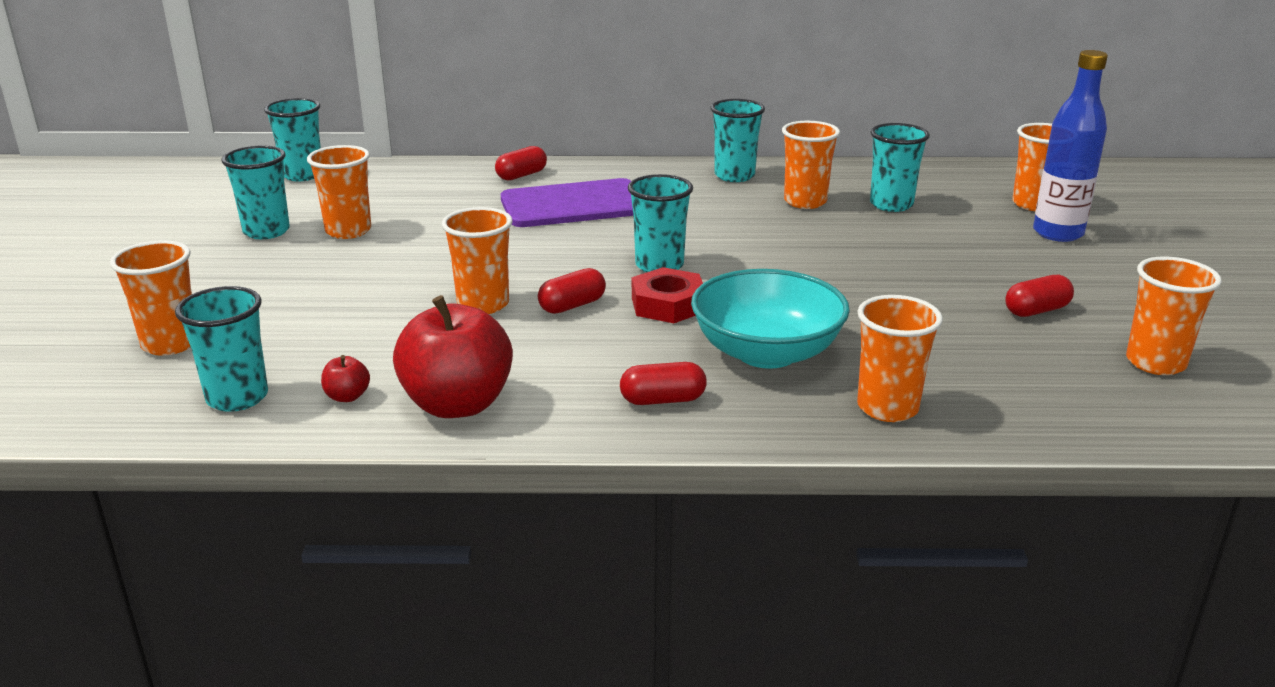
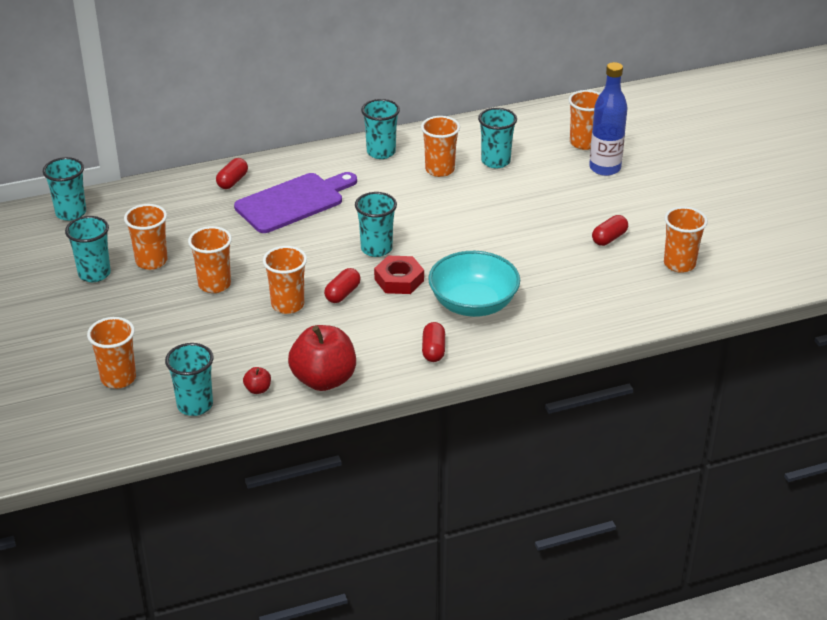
camera: 20 degrees left, 10 degrees up
(663, 400) = (433, 350): red capsule -> red capsule turned 60 degrees counterclockwise
(887, 408) = (552, 327): orange cup -> orange cup (214, 284)

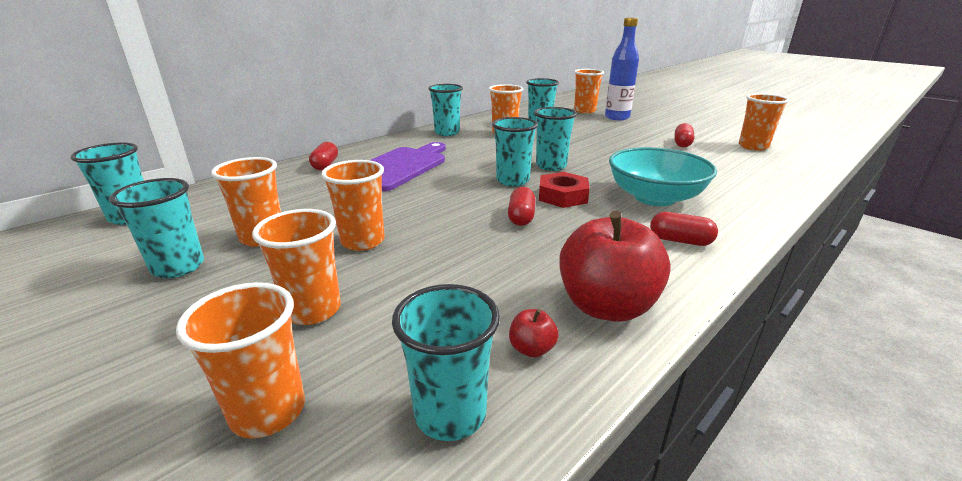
camera: 25 degrees left, 10 degrees down
(288, 305) = (471, 239): orange cup -> orange cup (313, 310)
(431, 238) = (551, 166): none -> turquoise cup
(433, 350) = (680, 241): red capsule -> red capsule turned 45 degrees counterclockwise

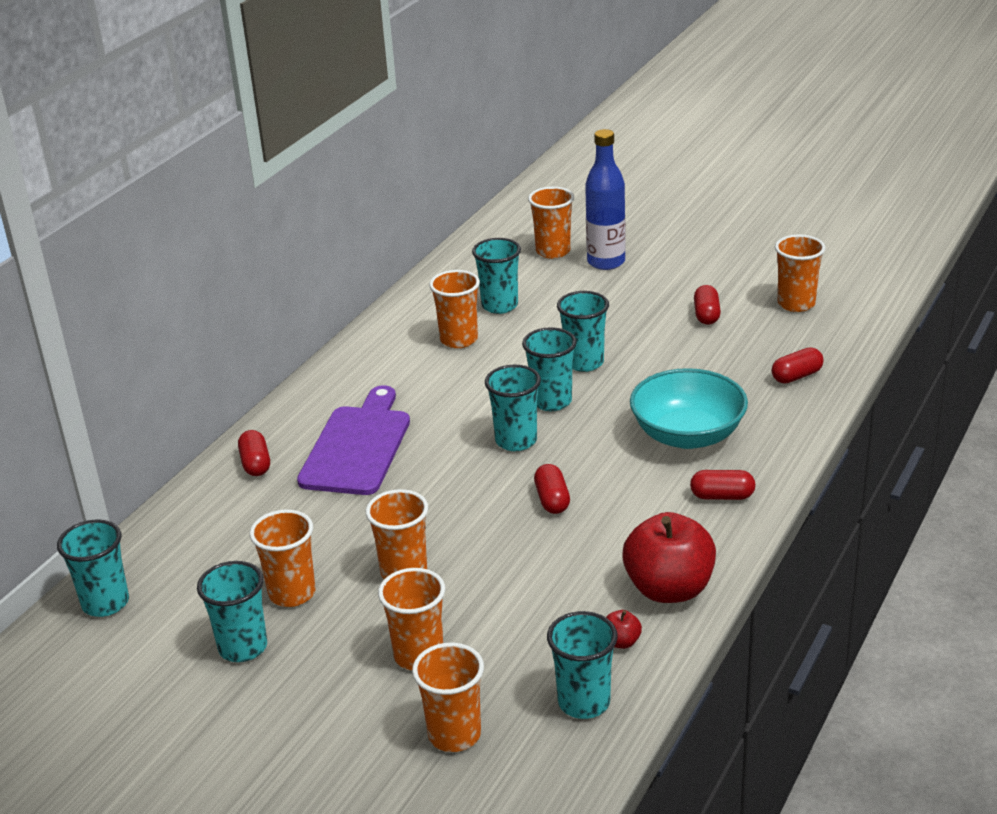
camera: 15 degrees left, 5 degrees up
(447, 133) = (373, 354): turquoise cup -> turquoise cup (584, 362)
(562, 196) = (585, 455): red nut -> none
(755, 179) = (796, 376): none -> red capsule

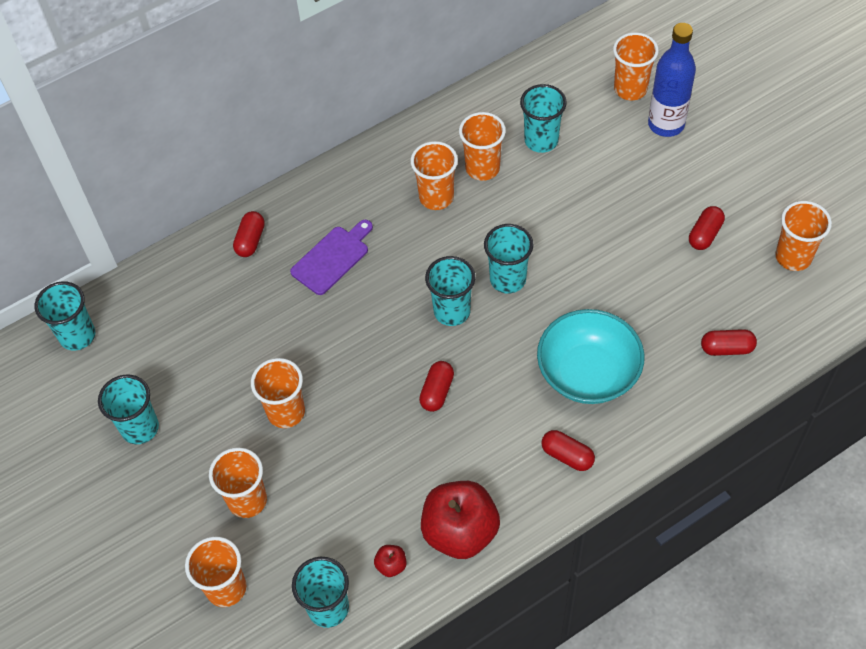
camera: 30 degrees right, 25 degrees up
(292, 593) = (200, 392): orange cup -> orange cup (436, 197)
(357, 446) = (332, 258): purple cutting board -> purple cutting board, size x0.64
(584, 362) = (563, 245): turquoise cup -> none

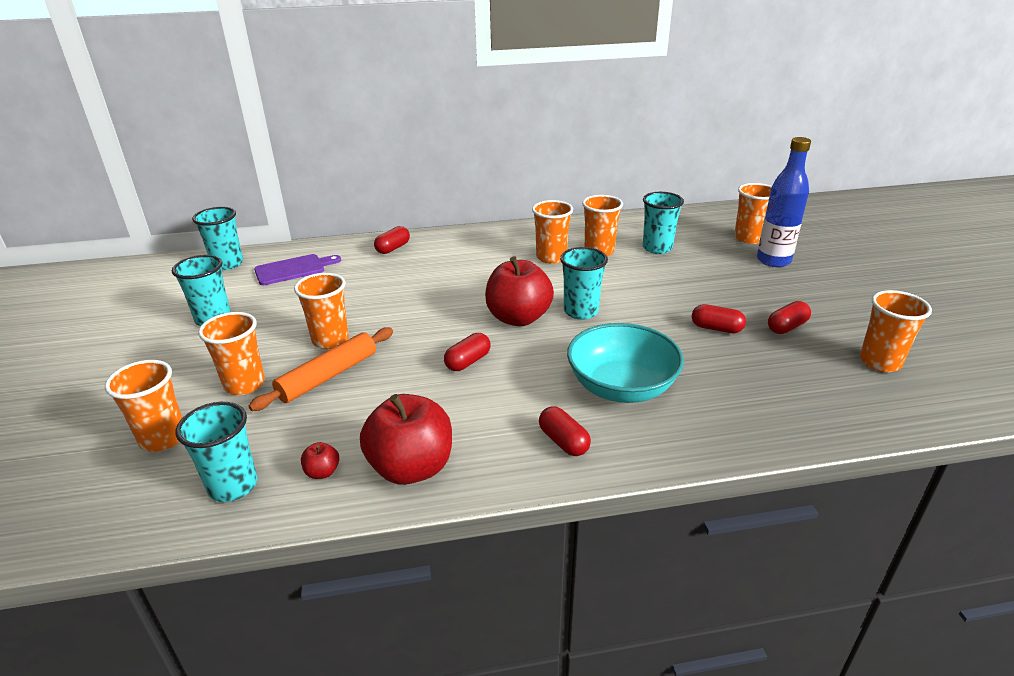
camera: 20 degrees right, 25 degrees down
(318, 460) = (328, 376): none -> orange rolling pin
(332, 258) = (445, 269): purple cutting board -> purple cutting board (293, 269)
(452, 311) = (518, 318): turquoise cup -> red apple
(727, 348) = (782, 408): red capsule -> red capsule (716, 328)

